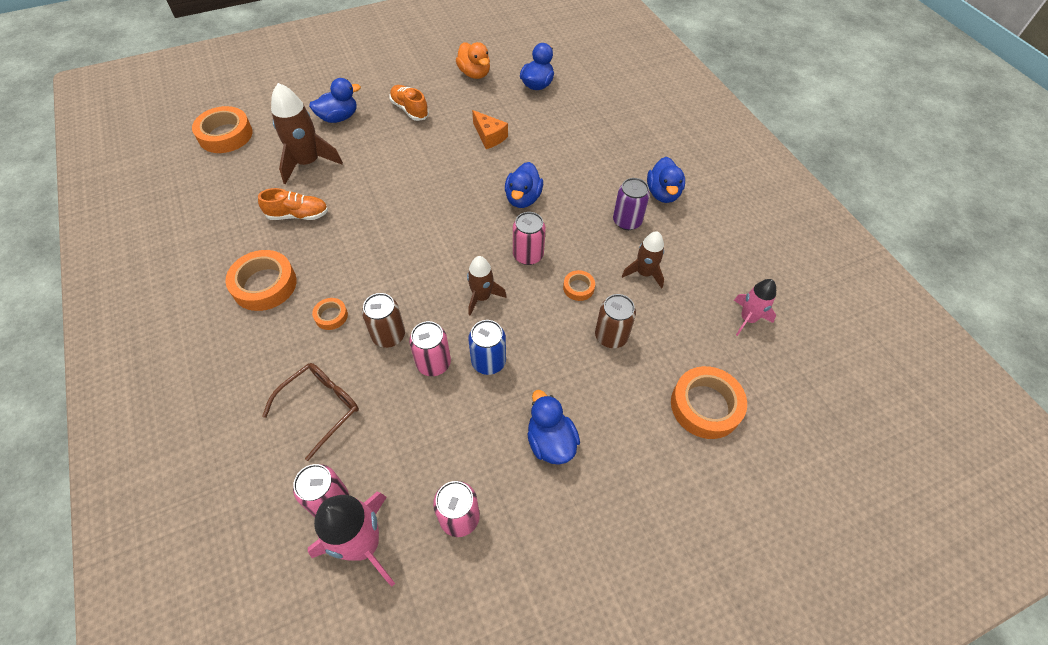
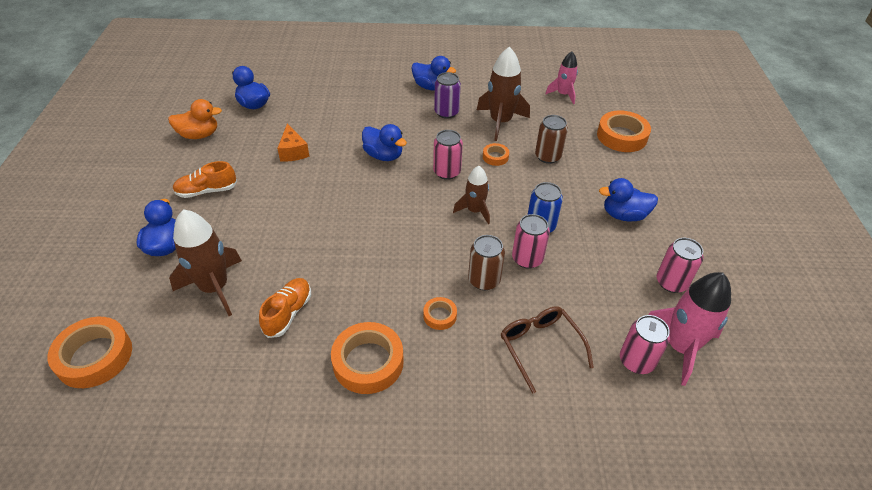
camera: 65 degrees left, 10 degrees down
(489, 136) = (293, 151): orange cheese -> orange cheese turned 90 degrees clockwise
(644, 273) = (500, 122): brown rocket -> brown rocket, size x1.63

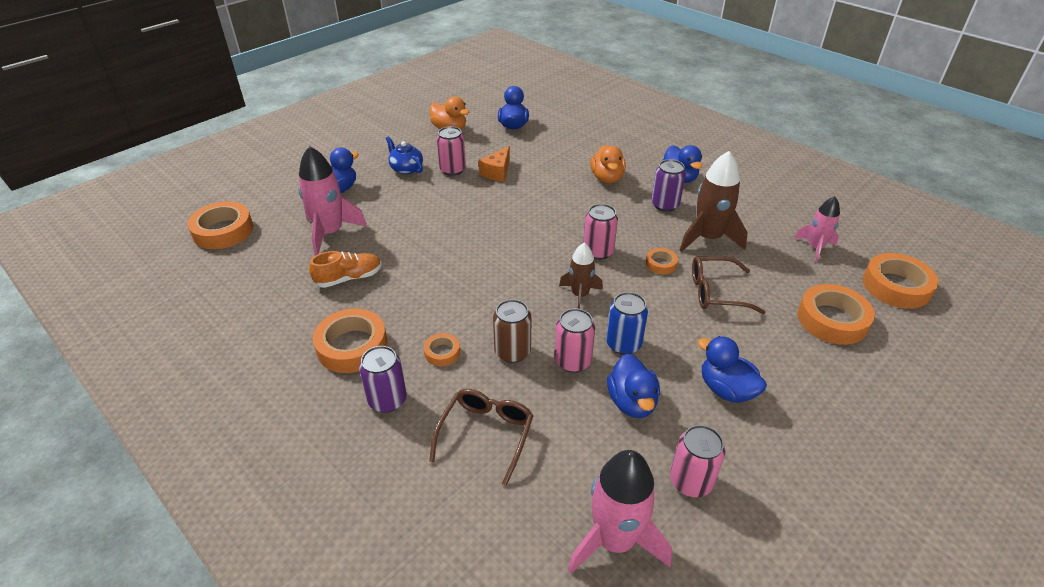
camera: 45 degrees right, 5 degrees down
(206, 191) = (406, 168): orange shoe -> blue teapot
(215, 288) = (330, 233): brown rocket -> pink rocket
(383, 112) = (607, 178): none -> orange duck
(383, 155) = (562, 210): blue duck -> blue duck (632, 402)
(448, 378) = (387, 400): none -> purple can
(548, 156) = (716, 292): brown can -> brown glasses
(626, 96) = (896, 286): none -> orange tape
(636, 361) = (553, 514): pink can -> pink can (452, 170)

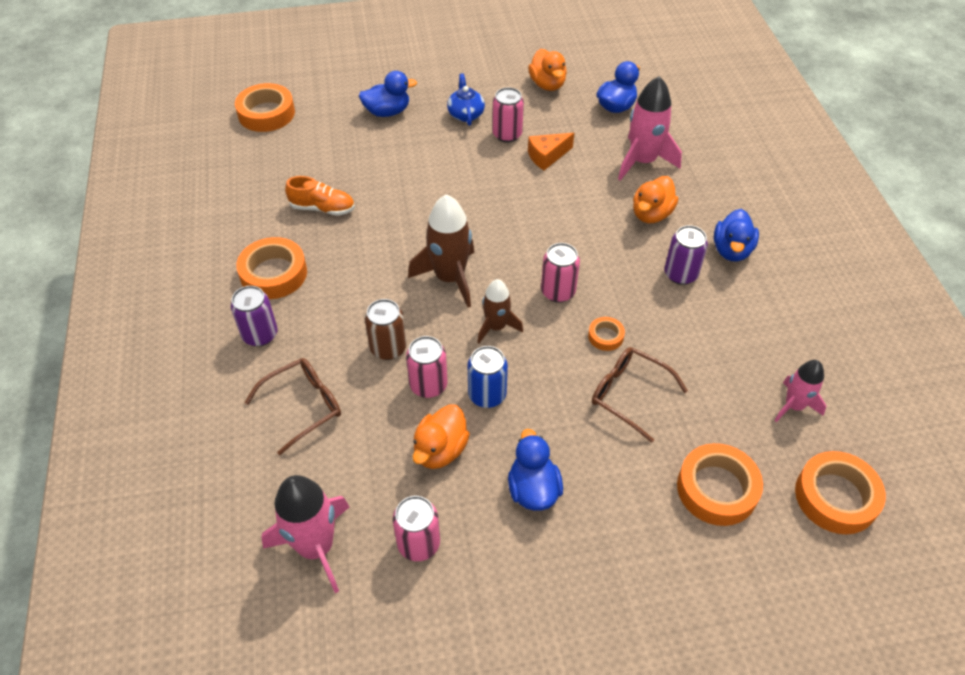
camera: 35 degrees right, 10 degrees up
(330, 233) = (345, 155): pink rocket -> pink rocket (642, 161)
(442, 352) = (334, 317): orange tape -> none
(632, 402) = (440, 450): blue duck -> orange duck
(708, 238) = (685, 334): brown rocket -> brown rocket (450, 278)

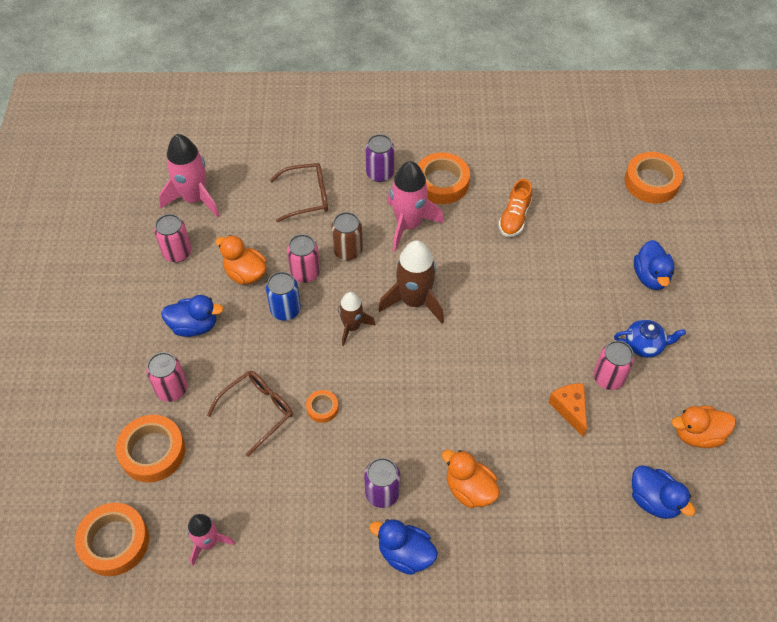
camera: 100 degrees right, 5 degrees up
(304, 406) = (307, 196): brown glasses -> brown glasses turned 75 degrees counterclockwise
(558, 292) = (381, 381): pink can -> pink can (172, 389)
(642, 161) = (553, 503): pink rocket -> pink rocket (408, 224)

